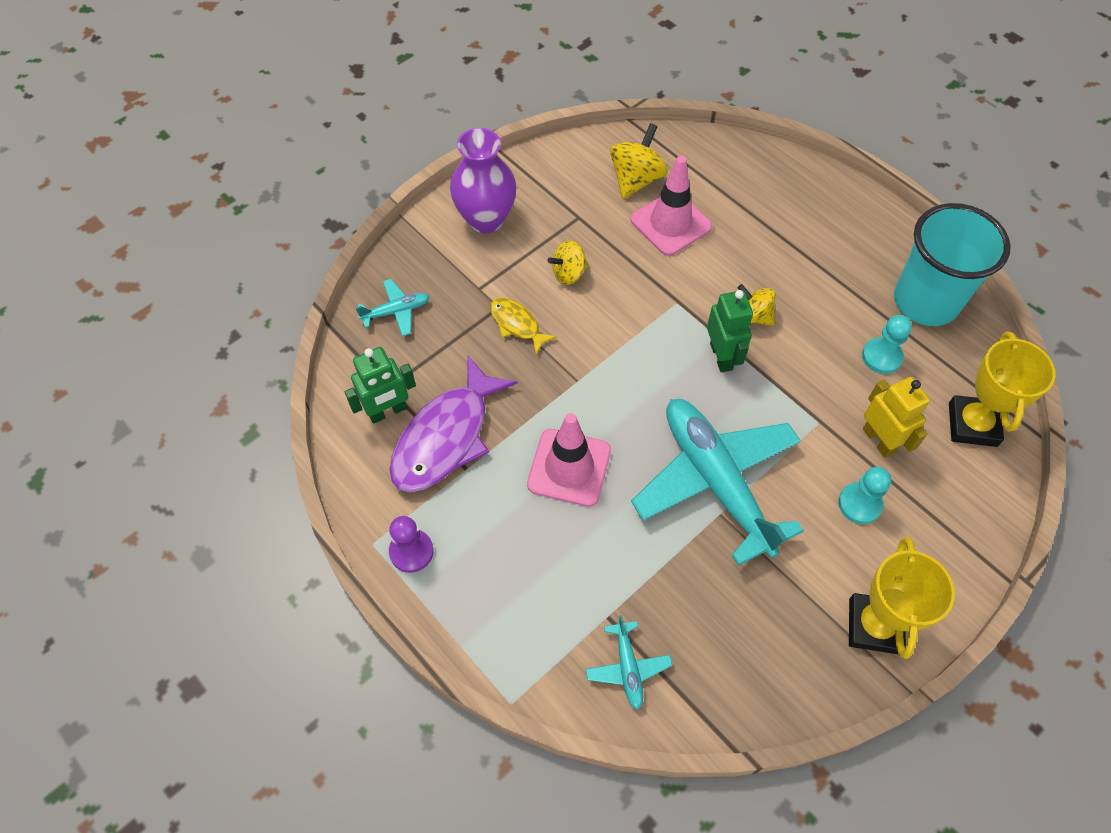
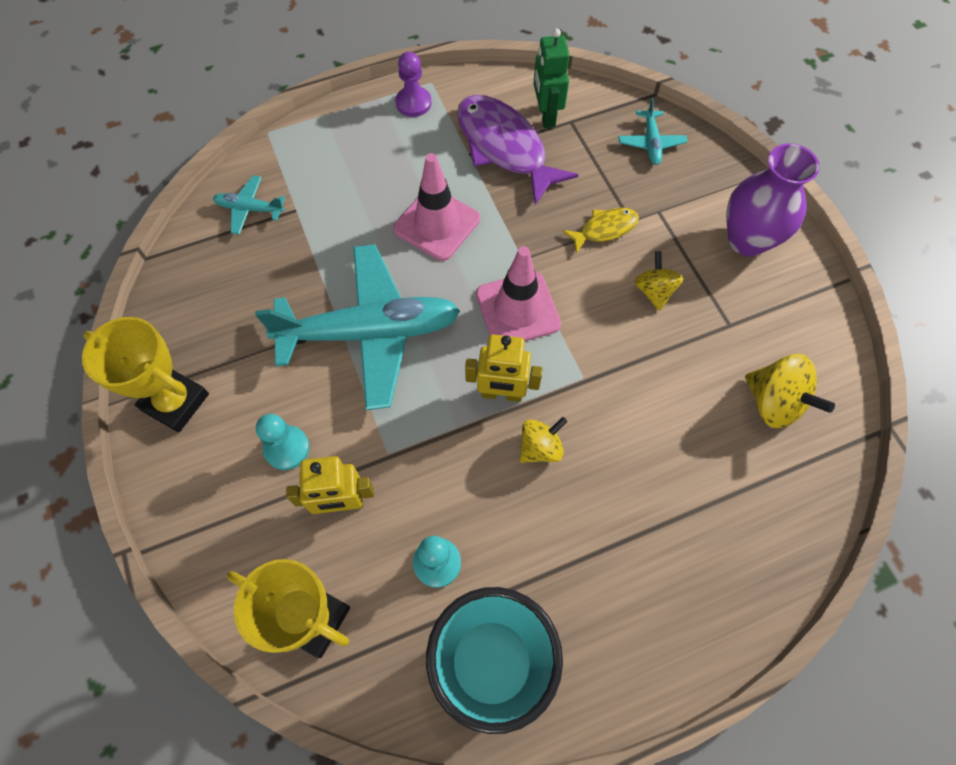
camera: 110 degrees right, 5 degrees up
(671, 223) = (696, 414): pink traffic cone -> pink traffic cone (517, 309)
(721, 356) = (501, 394): green robot -> yellow robot

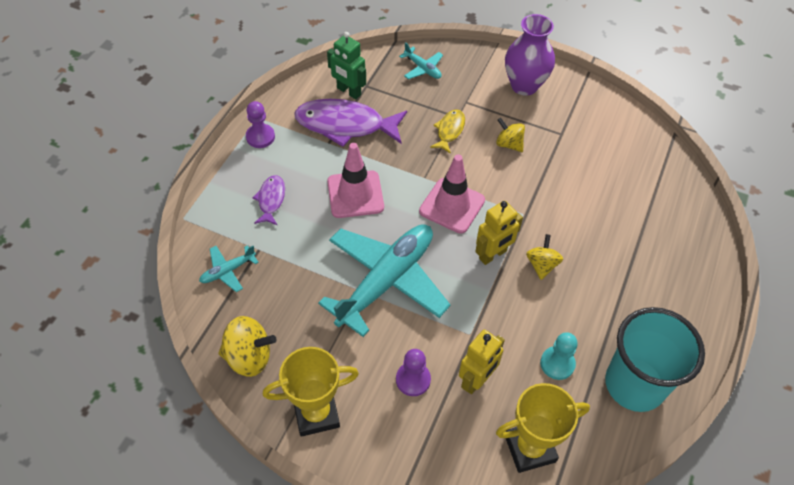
camera: 45 degrees left, 10 degrees down
(287, 448) = (413, 380): turquoise pawn -> purple pawn
(356, 171) = (271, 200): none -> purple fish
(773, 402) = (619, 155): yellow spinning top -> yellow spinning top (249, 357)

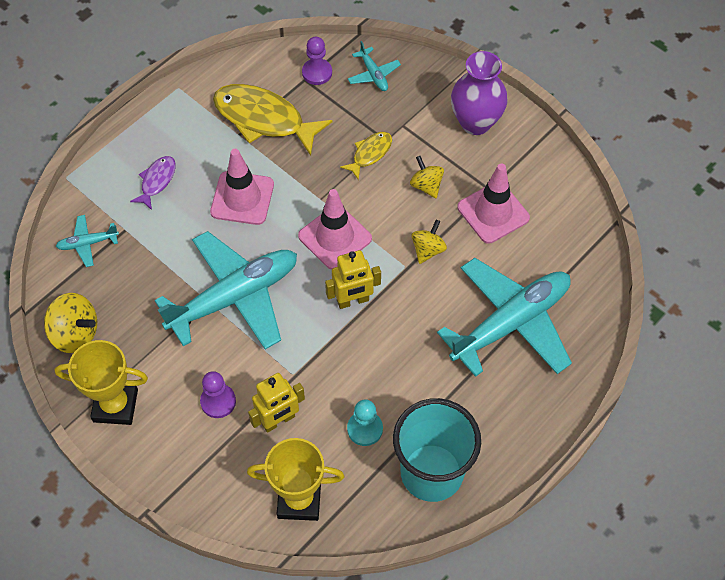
camera: 20 degrees right, 5 degrees up
(260, 137) = (173, 110): purple pawn -> purple pawn (317, 73)
(345, 125) = (264, 119): purple fish -> yellow fish
(348, 91) = (283, 81): green robot -> none
(541, 265) = (398, 325): yellow spinning top -> yellow spinning top (428, 250)
(574, 151) = (493, 212): none -> pink traffic cone
(634, 236) = (511, 323): none -> turquoise plane

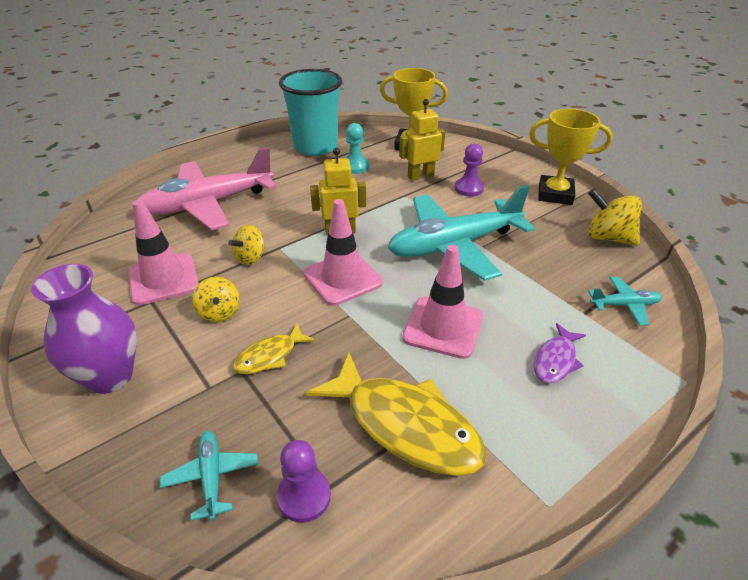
camera: 170 degrees left, 20 degrees down
(511, 323) = (208, 204): turquoise plane -> pink plane

